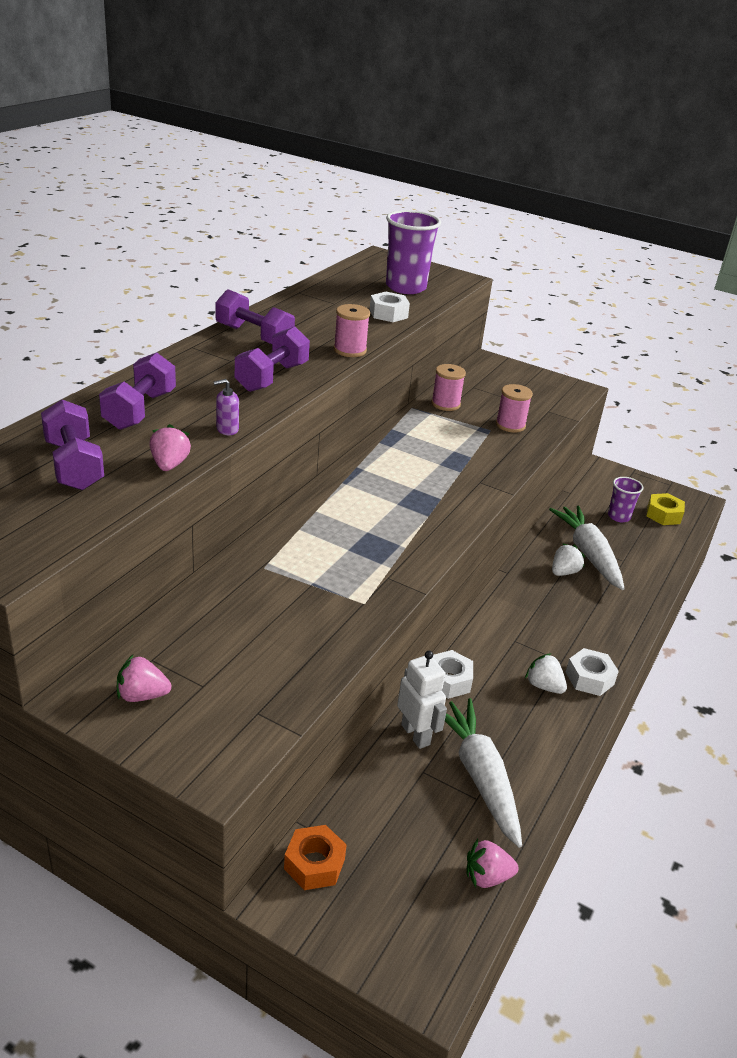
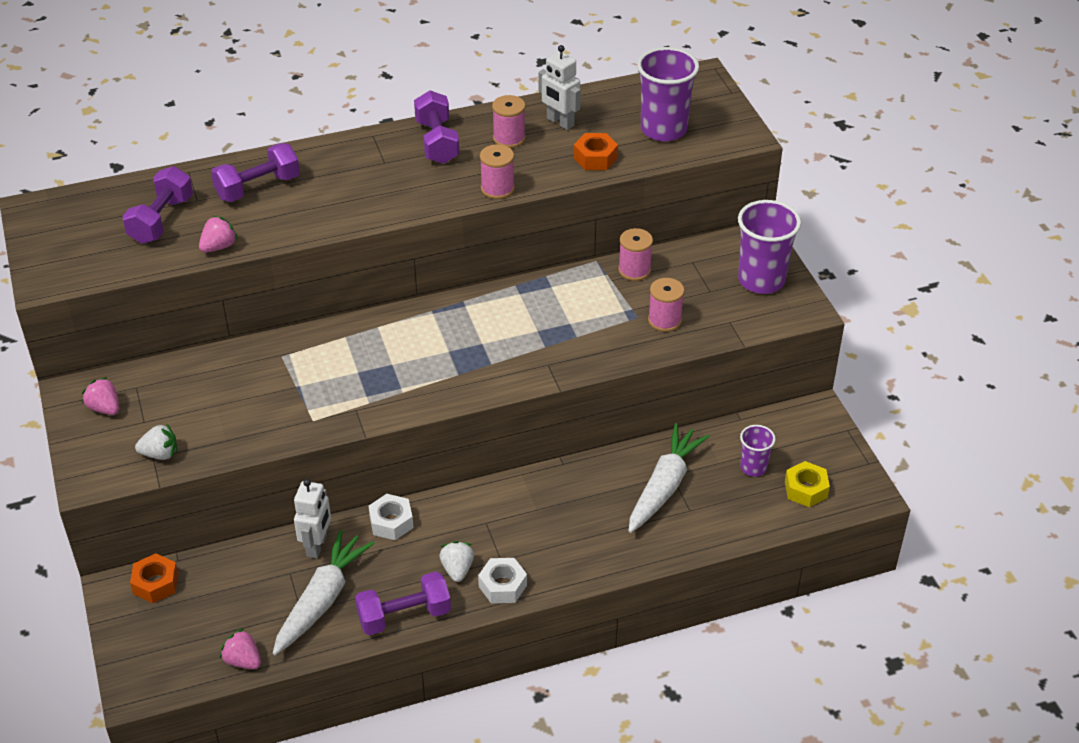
camera: 45 degrees right, 10 degrees up
(227, 429) = (295, 231): purple soap dispenser -> none
(272, 377) = (393, 193): purple dumbbell -> purple dumbbell (404, 616)
(307, 319) = (509, 138): none -> pink spool
(328, 301) = (560, 122): none -> white robot
(388, 314) = (595, 158): white nut -> orange nut
(529, 382) = (761, 280): none -> purple cup
(564, 572) = (615, 490): white strawberry -> white strawberry (160, 454)

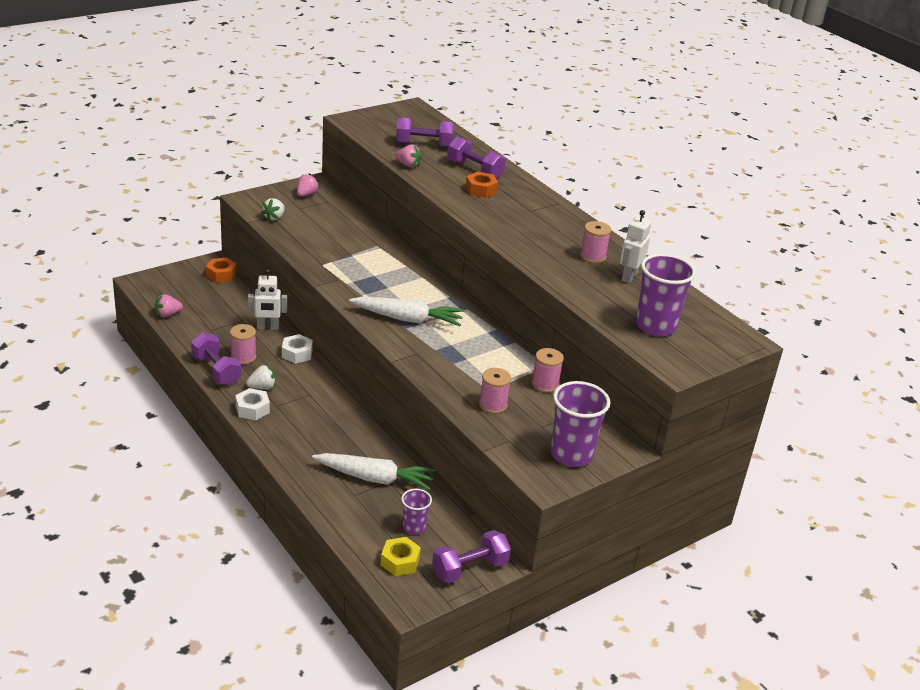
camera: 70 degrees right, 10 degrees down
(160, 454) = (274, 217): white strawberry -> white strawberry turned 45 degrees clockwise
(243, 660) = (168, 314): pink strawberry -> pink strawberry turned 135 degrees counterclockwise
(322, 599) = (222, 336): white carrot -> white carrot (408, 319)
(437, 142) = (567, 228): purple dumbbell -> purple dumbbell (470, 568)
(497, 188) = (529, 257): pink spool -> pink spool (243, 357)
(595, 158) = (594, 296): orange nut -> orange nut (481, 190)

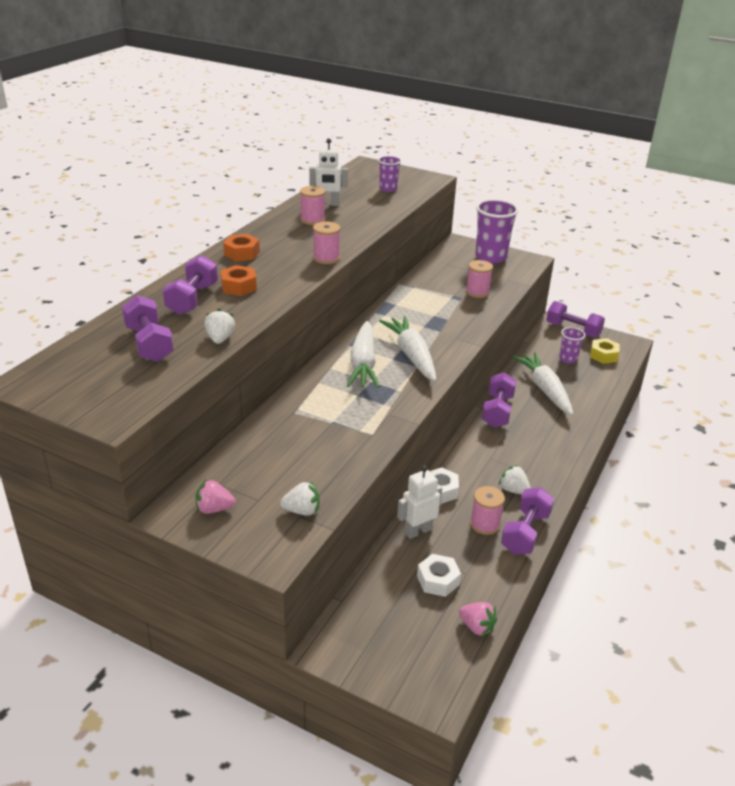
camera: 115 degrees left, 0 degrees up
(221, 274) = (348, 625): orange nut -> orange nut (242, 253)
(252, 409) = (548, 482): white nut -> white nut (438, 580)
(268, 327) = (418, 531): white robot -> white robot turned 90 degrees counterclockwise
(366, 429) = (497, 411): none -> purple dumbbell
(408, 165) = (220, 339): pink strawberry -> white strawberry
(415, 292) = (363, 364): none -> white carrot
(545, 384) = (425, 279): pink spool -> pink spool (326, 258)
(655, 326) = (388, 189): purple cup -> purple cup, size x0.55

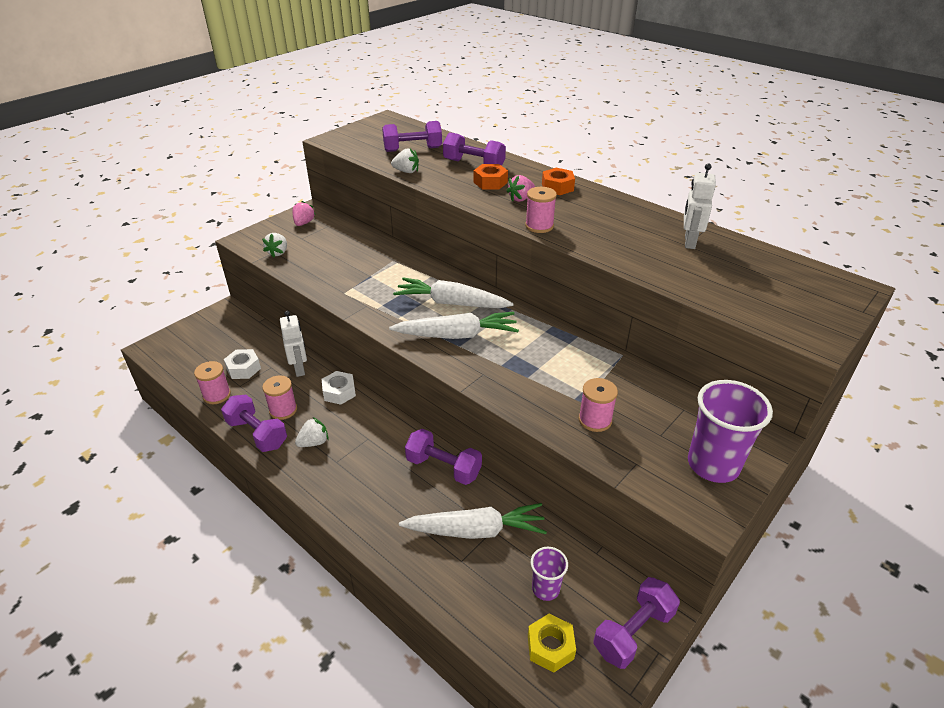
camera: 105 degrees right, 5 degrees up
(312, 220) = (639, 228): pink spool -> pink spool (217, 395)
(388, 189) = (755, 292): purple cup -> none
(476, 627) = (189, 378): pink strawberry -> pink strawberry (521, 199)

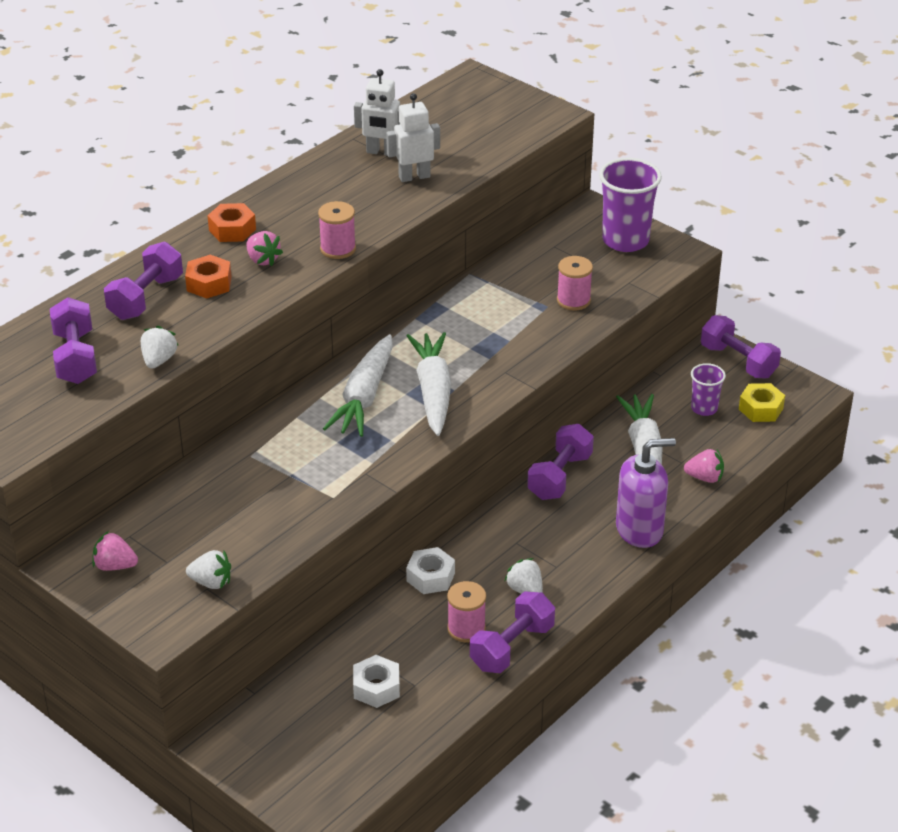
camera: 90 degrees left, 0 degrees up
(217, 395) = (435, 706): pink spool -> none
(300, 369) = (379, 624): white robot -> white robot (414, 177)
(370, 520) = (639, 530): none -> purple soap dispenser
(437, 579) = (704, 477): none -> pink strawberry

